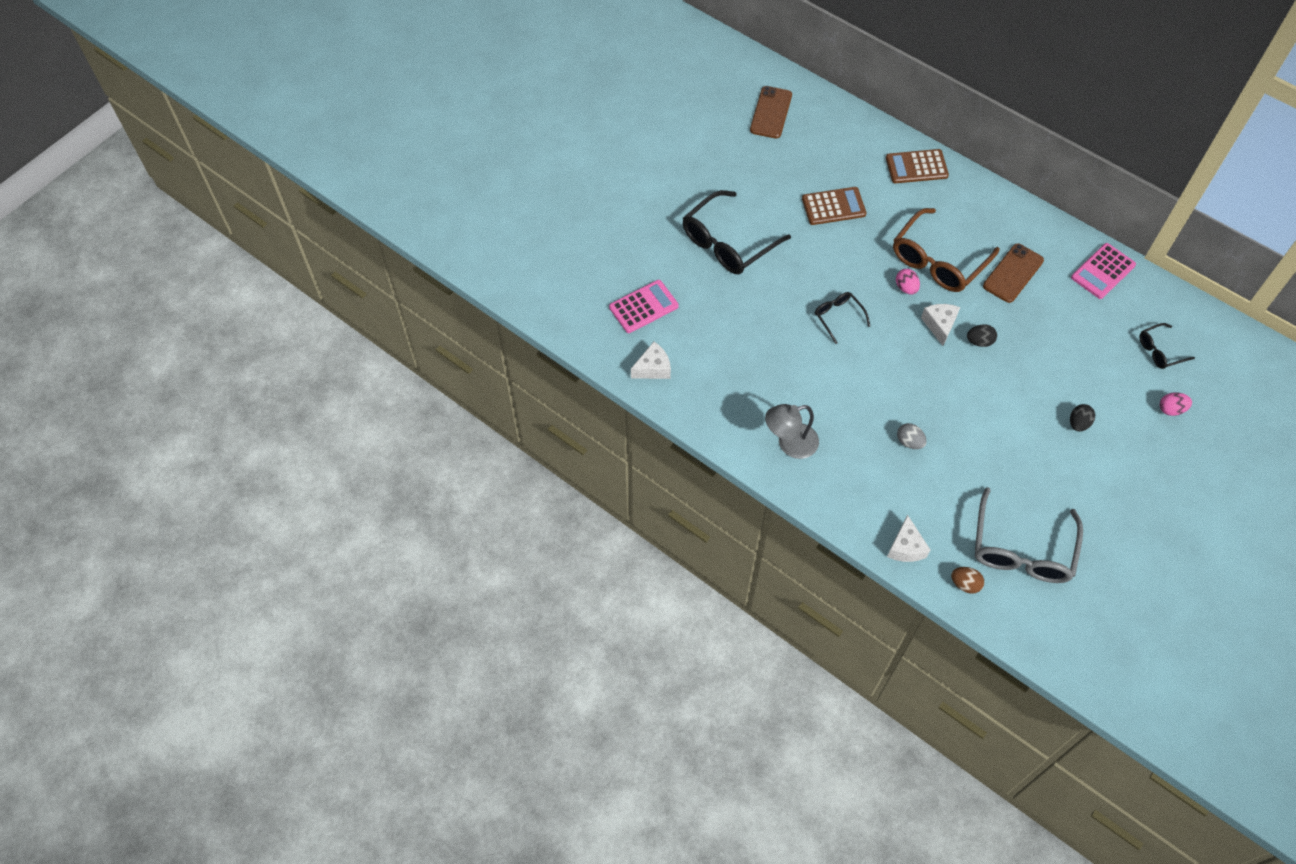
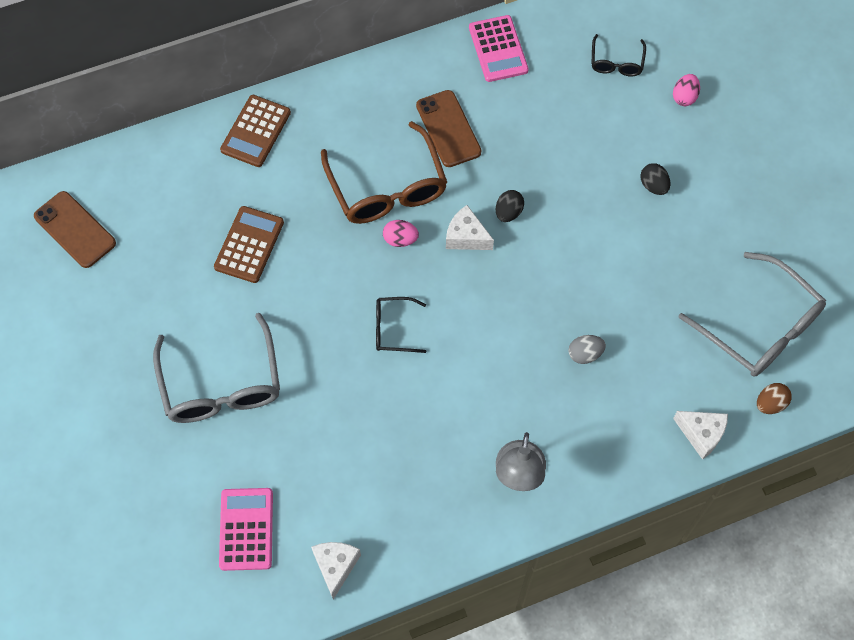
camera: 60 degrees left, 5 degrees up
(728, 243) = (221, 384): black glasses -> grey glasses

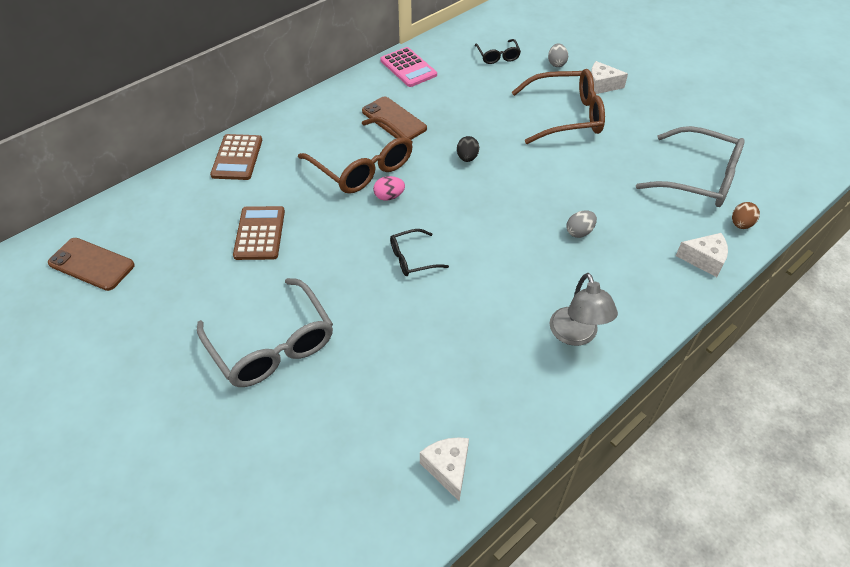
camera: 20 degrees left, 15 degrees down
(246, 529) = (344, 464): pink calculator -> none
(466, 237) = (442, 181): white cheese -> white cheese (601, 85)
(653, 186) = (566, 116): black egg -> brown glasses
(684, 97) = (556, 63): pink egg -> grey egg

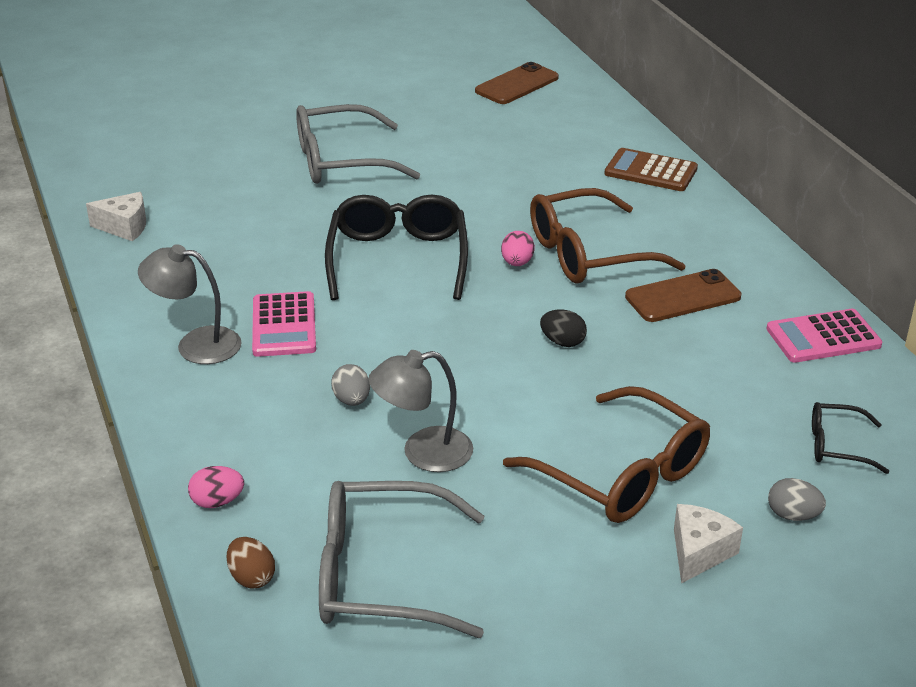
camera: 110 degrees right, 15 degrees down
(260, 233) = (504, 171): brown calculator -> none
(412, 258) = (398, 259): black glasses -> black glasses, size x1.98
(526, 293) = (284, 325): none -> pink calculator
(566, 116) = (622, 474): brown glasses -> brown glasses turned 60 degrees counterclockwise
(602, 188) = (423, 453): none -> grey lamp
(698, 178) = (381, 575): grey glasses -> grey glasses turned 45 degrees clockwise
(704, 260) = (217, 502): white cheese -> pink egg

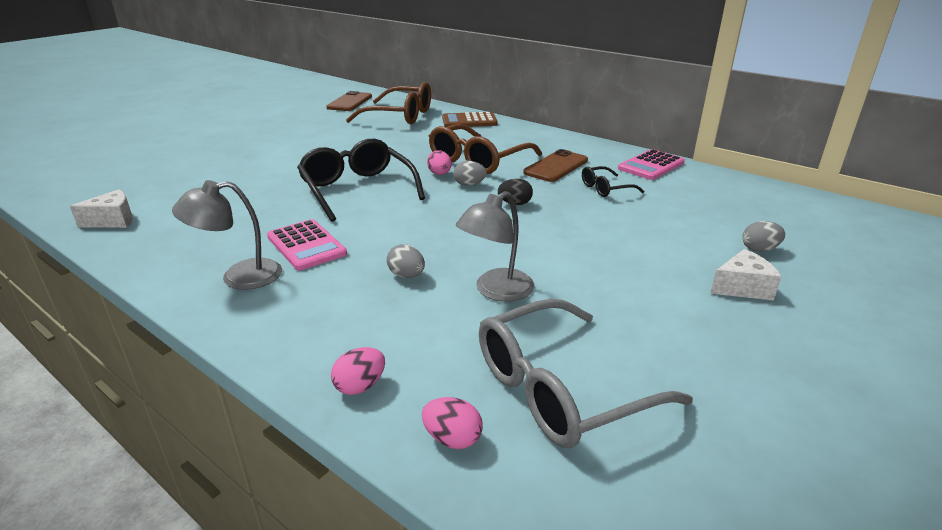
camera: 30 degrees left, 5 degrees down
(252, 578) = (452, 438): brown egg -> pink egg
(341, 161) = (267, 152): grey glasses -> none
(537, 293) = (469, 184): none -> grey egg
(622, 474) = (639, 260): brown glasses -> brown glasses (400, 116)
(699, 552) = (742, 287): white cheese -> white cheese turned 75 degrees clockwise
(837, 446) = (729, 209): black glasses -> black glasses (605, 188)

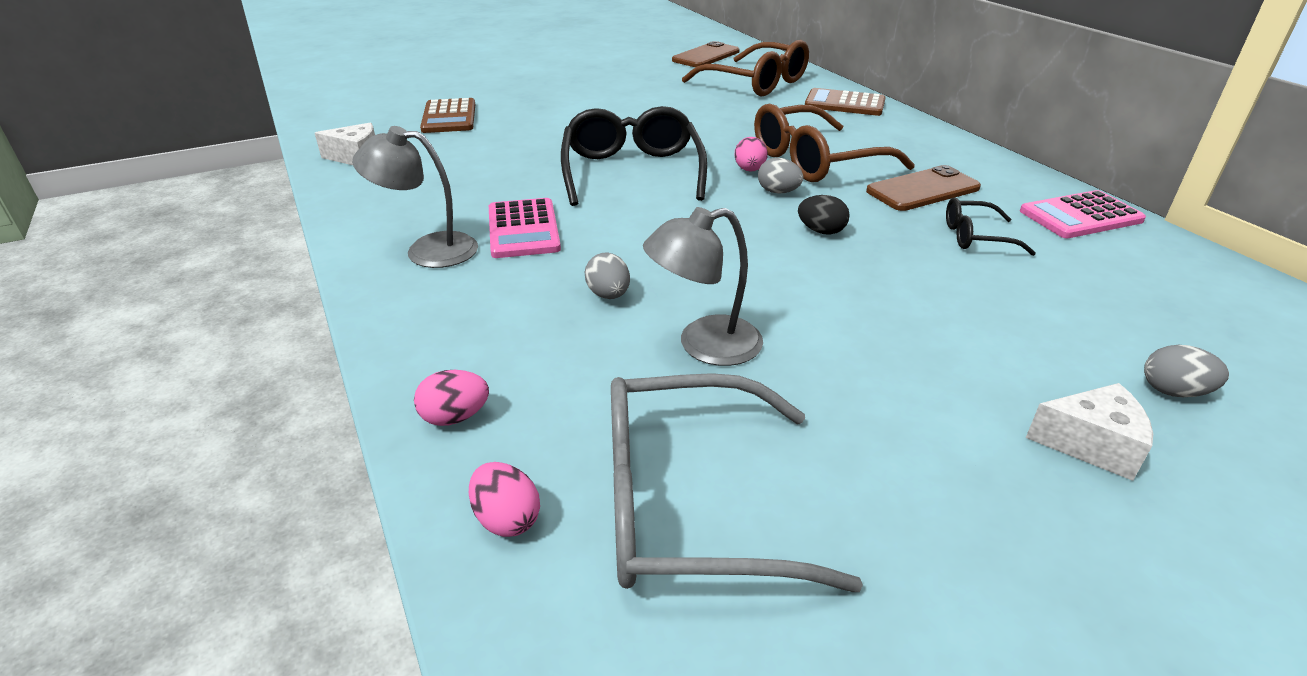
camera: 25 degrees right, 5 degrees up
(174, 175) = (449, 117): none -> brown calculator

